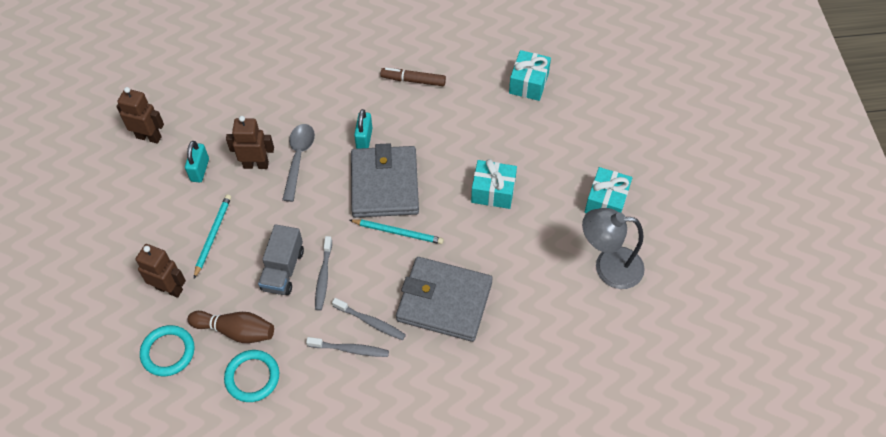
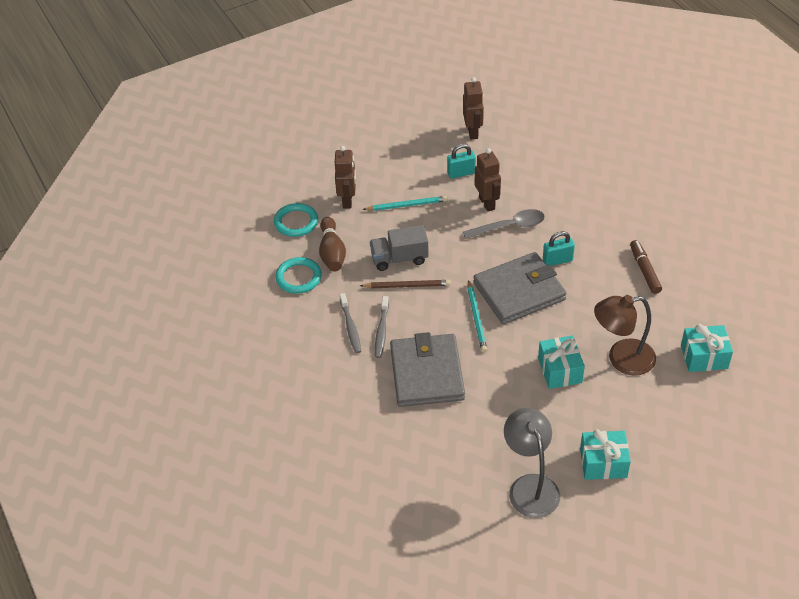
camera: 70 degrees right, 10 degrees down
(323, 277) = (407, 286): grey toothbrush -> brown pencil
(503, 140) = (621, 359): none -> brown lamp

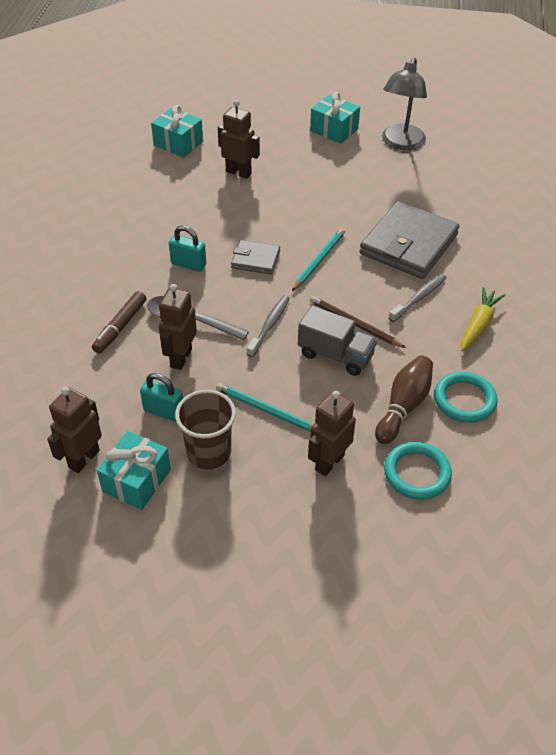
camera: 145 degrees left, 0 degrees up
(325, 335) = (478, 325): none -> yellow carrot
(350, 327) = (447, 318): grey toothbrush -> grey toothbrush (269, 325)
(415, 169) = (209, 453): none -> brown cup
(519, 291) = (255, 259): grey wallet -> grey wallet, size x0.51
(560, 370) = (295, 190): turquoise gift -> turquoise gift (136, 480)
(621, 359) = (238, 172): brown lamp -> brown robot
(644, 270) = (129, 215): brown marker -> brown marker (120, 327)

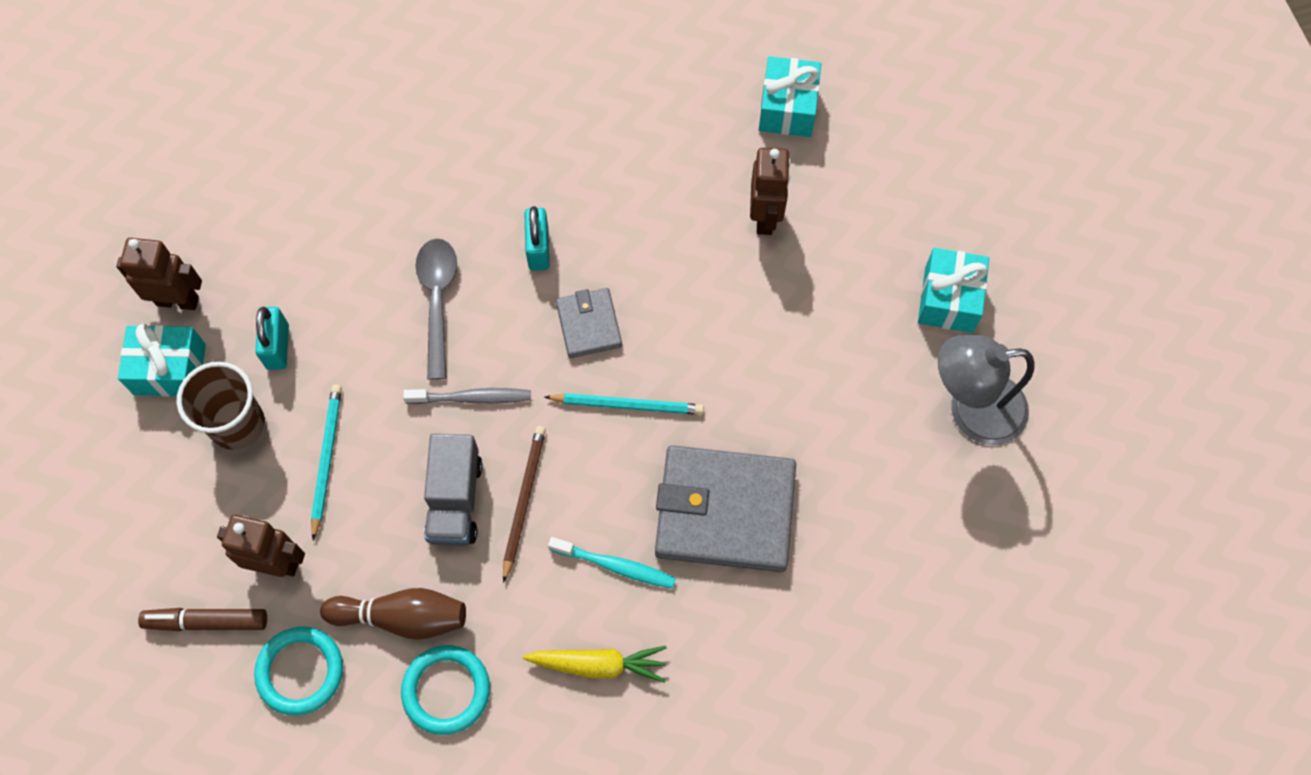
camera: 65 degrees right, 20 degrees up
(120, 327) = (390, 230): brown marker -> brown marker (206, 621)
(180, 358) = (369, 322): brown robot -> none
(419, 298) = (615, 565): grey toothbrush -> turquoise toothbrush

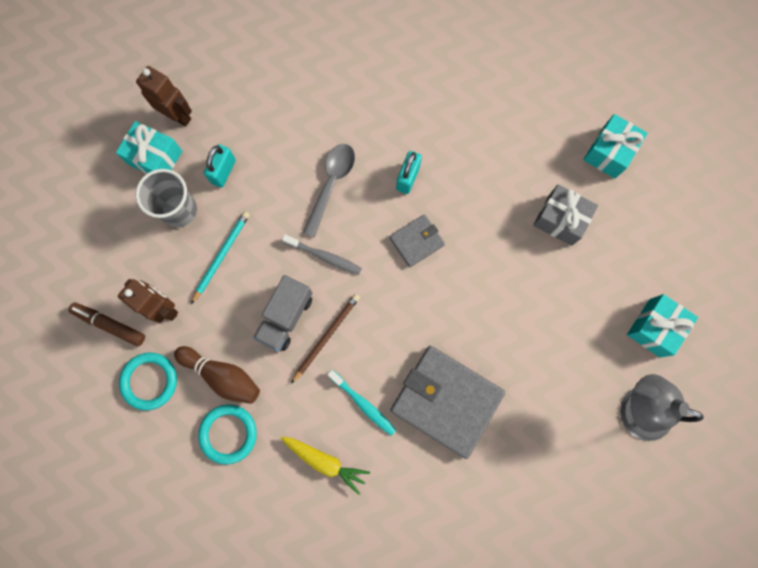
camera: 25 degrees right, 10 degrees up
(237, 424) = (179, 210): brown cup -> grey cup
(589, 325) = (416, 241): grey wallet -> grey wallet turned 45 degrees clockwise
(627, 405) = (416, 304): turquoise pencil -> none
(765, 217) = (560, 220): brown robot -> grey gift

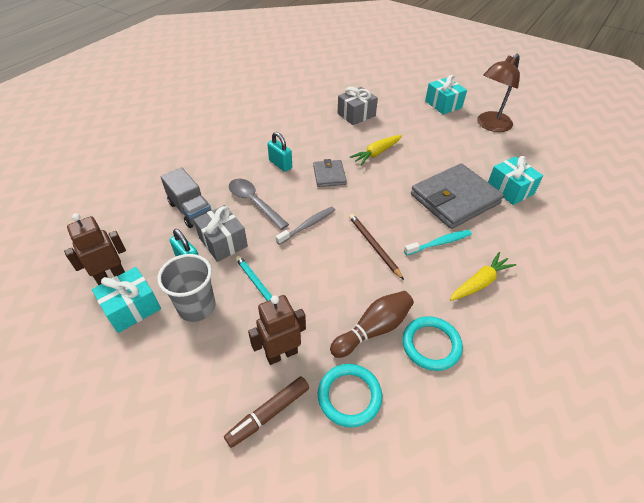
camera: 65 degrees left, 30 degrees down
(262, 186) = (223, 242): none -> grey gift
(286, 317) = (343, 265): grey truck -> grey truck (191, 210)
(487, 279) = (376, 153): none -> yellow carrot
(609, 152) = (328, 87): turquoise gift -> turquoise gift (510, 189)
(634, 408) = (490, 125): grey lamp -> brown lamp

